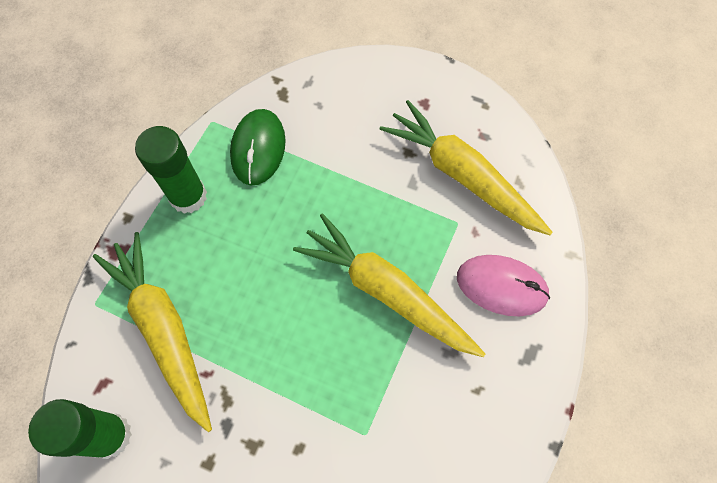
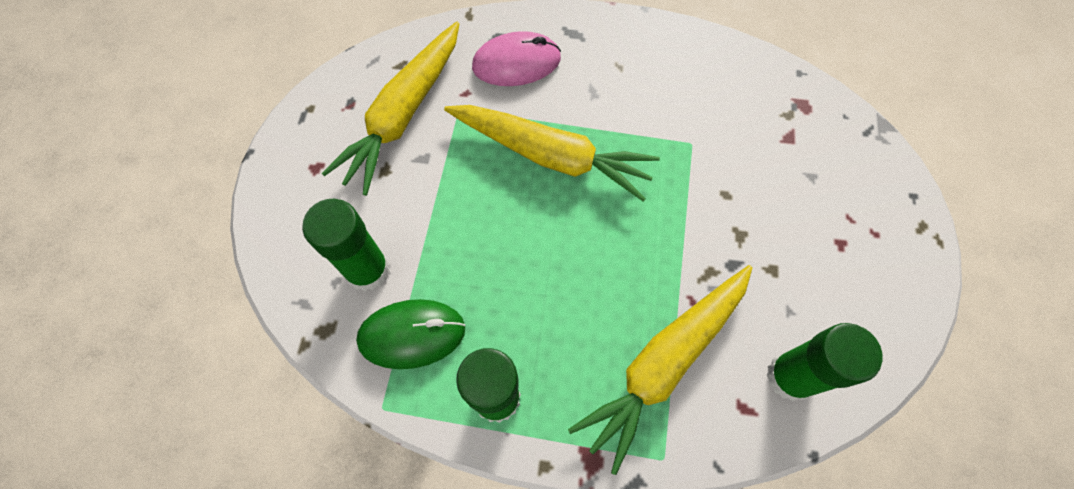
camera: 105 degrees left, 0 degrees up
(321, 127) = (367, 270): none -> green glue stick
(386, 291) = (551, 156): yellow carrot -> yellow carrot turned 90 degrees counterclockwise
(501, 286) = (516, 63): pink mouse -> pink mouse turned 75 degrees clockwise

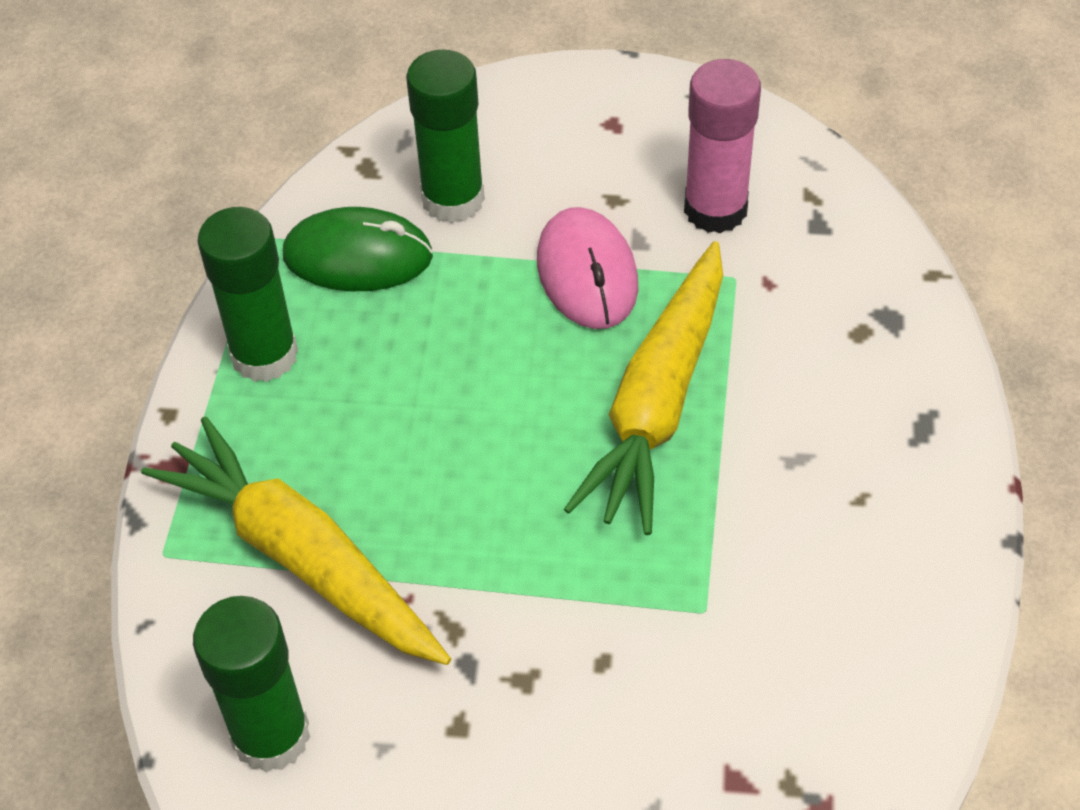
camera: 90 degrees right, 15 degrees down
(403, 114) = (715, 209): yellow carrot -> pink glue stick
(412, 334) = (358, 256): green mouse -> green mouse turned 75 degrees counterclockwise
(516, 63) = (841, 346): pink mouse -> pink mouse (587, 273)

